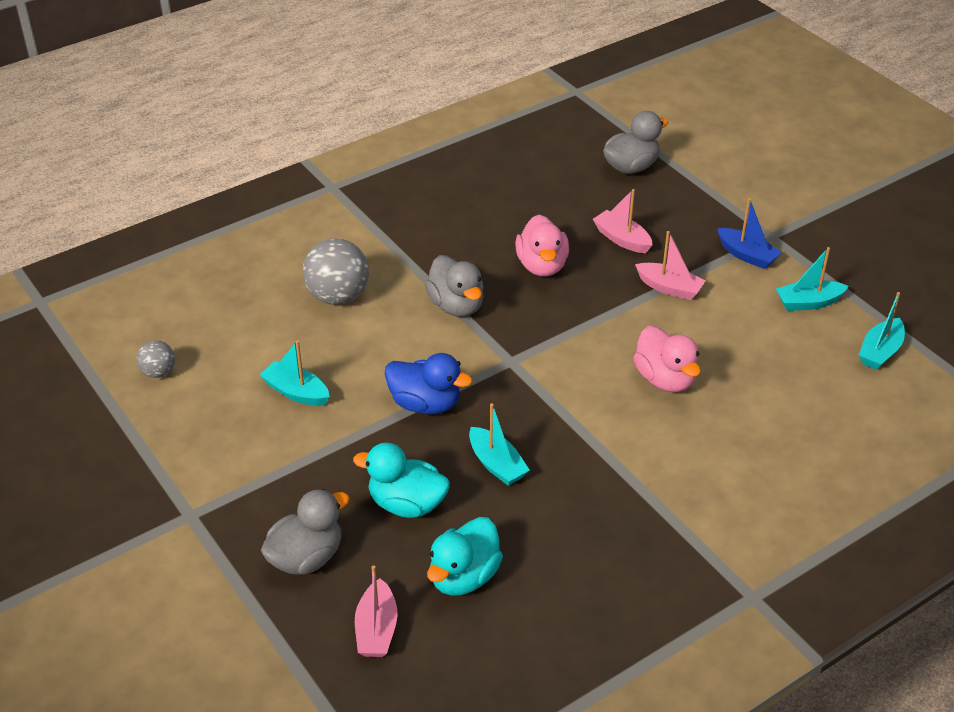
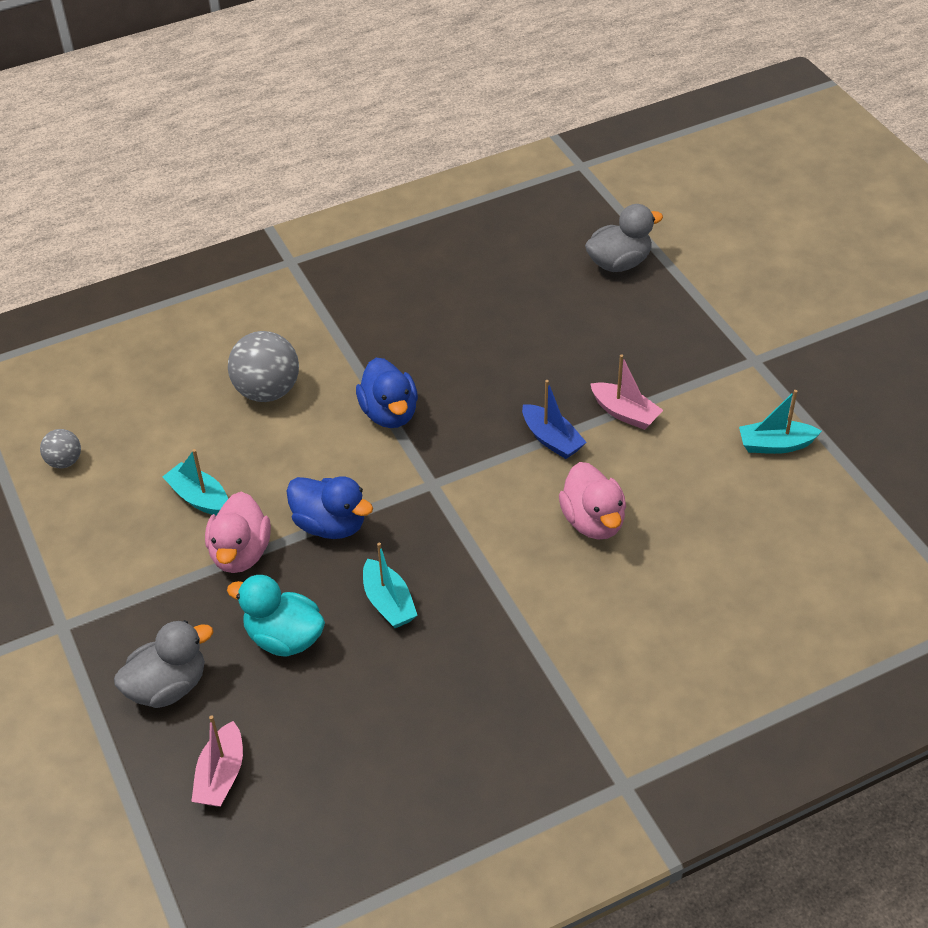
camera: 10 degrees right, 5 degrees up
(456, 306) = (389, 413): grey duck -> blue duck
(464, 577) = (324, 727): turquoise duck -> none
(542, 266) = (492, 374): pink duck -> pink duck (240, 553)
(622, 239) = (587, 350): pink boat -> none
(747, 255) = (721, 381): blue boat -> blue boat (552, 439)
(880, 352) = (840, 512): turquoise boat -> none

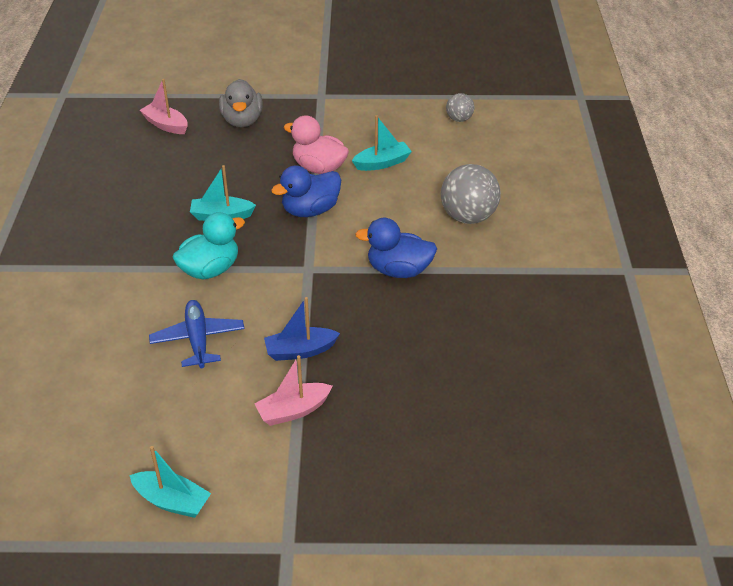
camera: 115 degrees right, 5 degrees down
(284, 638) = (235, 168): turquoise duck -> turquoise duck (210, 270)
(593, 521) = (198, 340): pink duck -> blue plane
(619, 263) = (504, 503): grey duck -> none
(775, 445) = (172, 501): turquoise boat -> turquoise boat turned 90 degrees clockwise

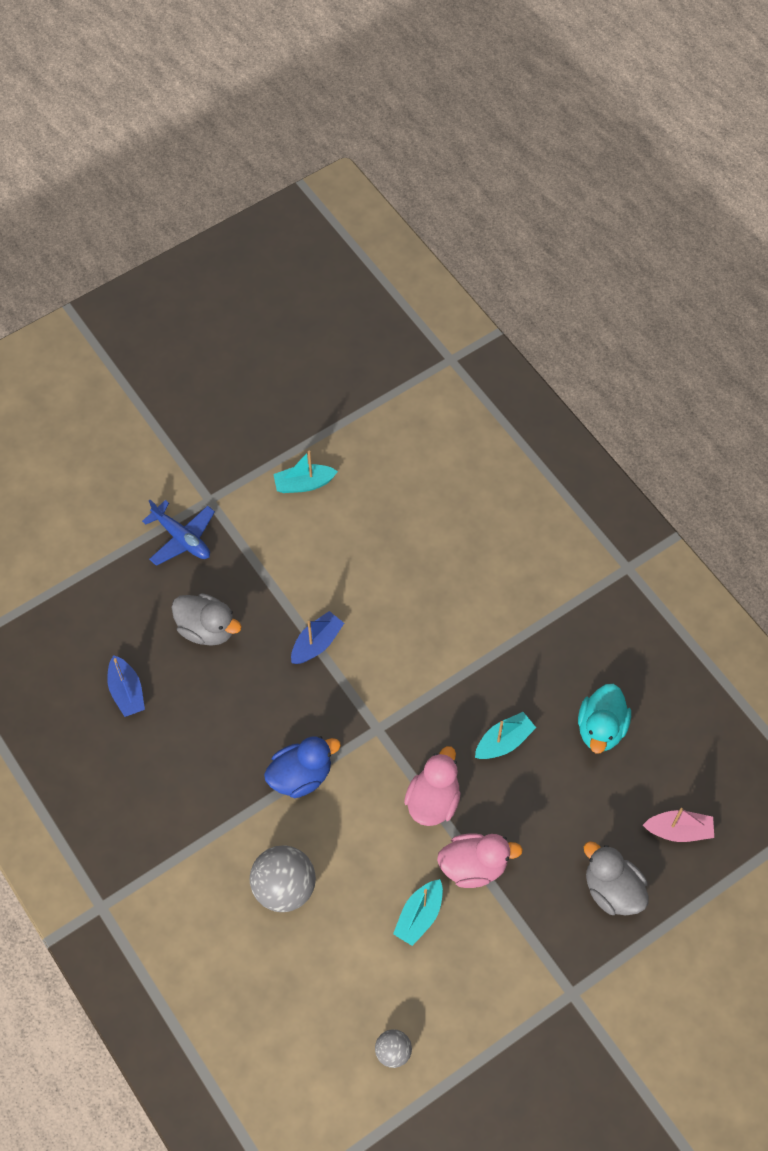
camera: 145 degrees right, 20 degrees up
(198, 340) = (400, 605): blue plane -> blue plane (182, 538)
(210, 270) = (455, 676): turquoise duck -> turquoise duck (601, 728)
(293, 411) = (281, 591): pink boat -> none
(310, 210) = (433, 800): blue duck -> pink duck
(393, 417) = (207, 629): none -> grey duck
(512, 405) = (127, 692): none -> blue boat

